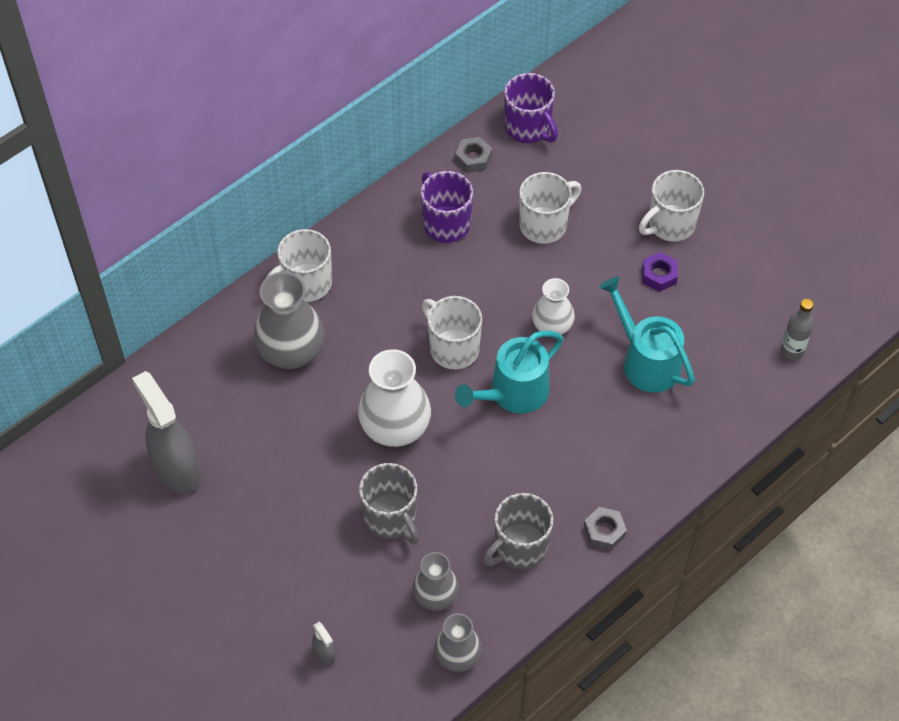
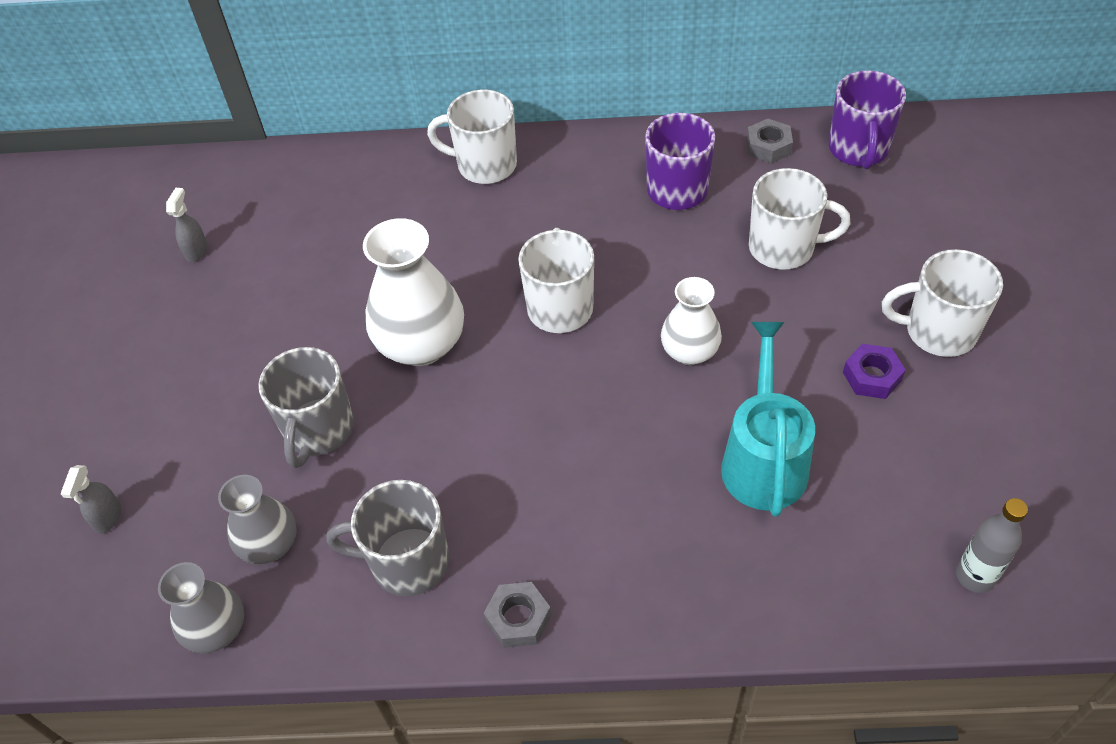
camera: 45 degrees right, 5 degrees down
(176, 469) = (197, 251): grey spray bottle -> grey spray bottle, size x0.42
(291, 351) = (406, 214): grey vase -> none
(513, 393) = (574, 393): turquoise watering can -> none

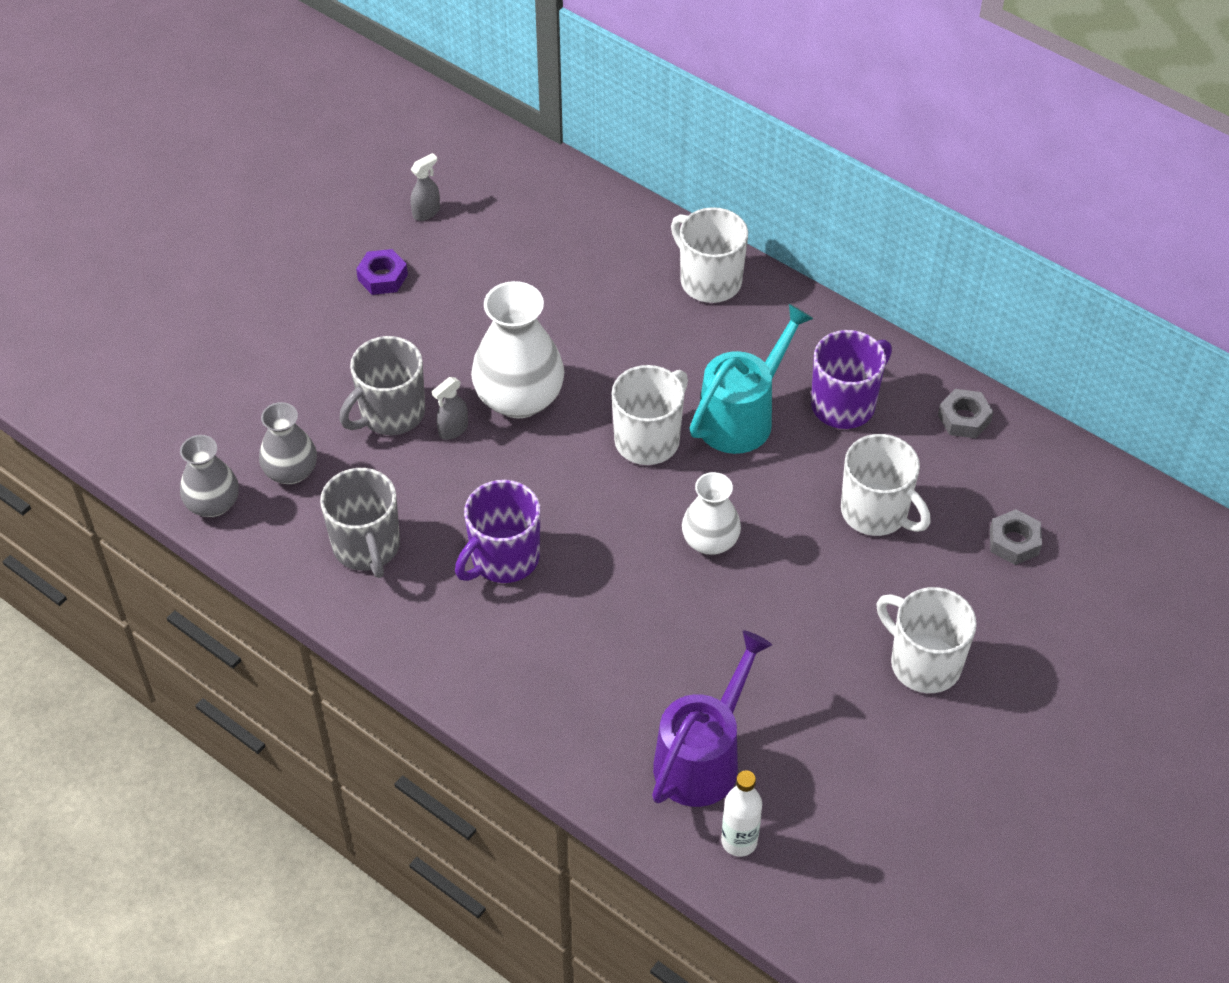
camera: 35 degrees right, 0 degrees up
(108, 518) = (207, 380): grey spray bottle -> grey spray bottle (453, 430)
(407, 562) = (367, 547): grey mug -> grey mug turned 150 degrees counterclockwise
(518, 618) = (402, 636): grey nut -> grey nut (1014, 542)
(763, 459) = (678, 656): turquoise watering can -> turquoise watering can (742, 416)
(858, 150) = (1040, 473): purple mug -> purple mug (503, 559)
(872, 376) = (829, 658): purple nut -> purple nut (382, 277)
(872, 528) = (703, 758): none -> purple watering can
(975, 576) = (739, 841): grey bottle -> white bottle

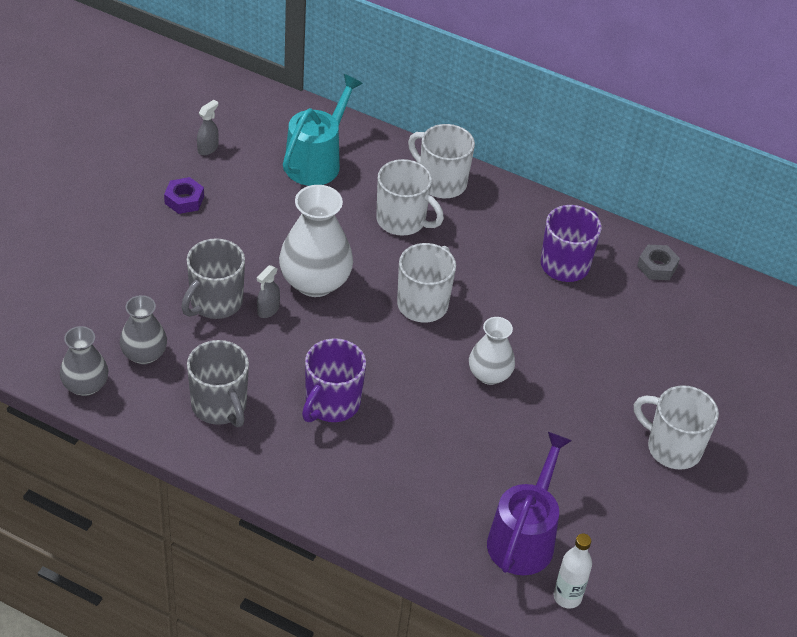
camera: 15 degrees left, 5 degrees down
(742, 416) = (491, 280): turquoise watering can -> turquoise watering can (317, 161)
(876, 512) = (609, 341): white mug -> white mug (402, 221)
(1014, 542) = (716, 352): grey nut -> none

